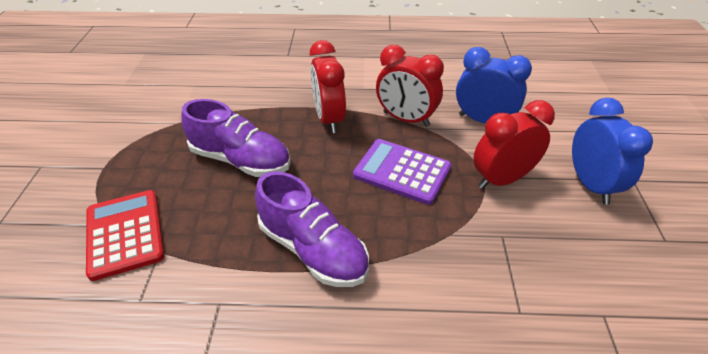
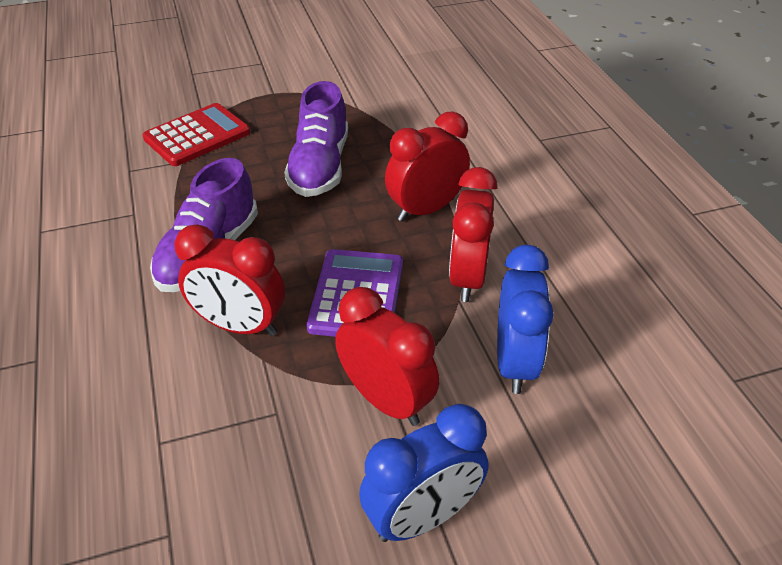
camera: 70 degrees right, 0 degrees up
(410, 242) = (240, 326): none -> red clock

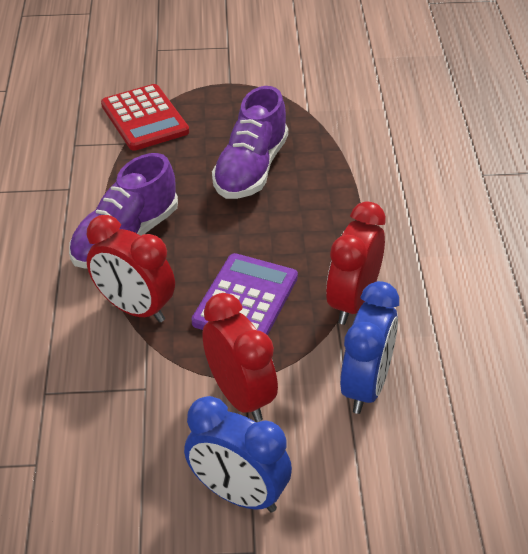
camera: 15 degrees right, 0 degrees up
(197, 136) = (144, 118): red calculator -> red calculator turned 90 degrees clockwise
(422, 517) = (238, 494): blue clock -> blue clock turned 45 degrees clockwise
(425, 209) = (338, 229): red clock -> none

